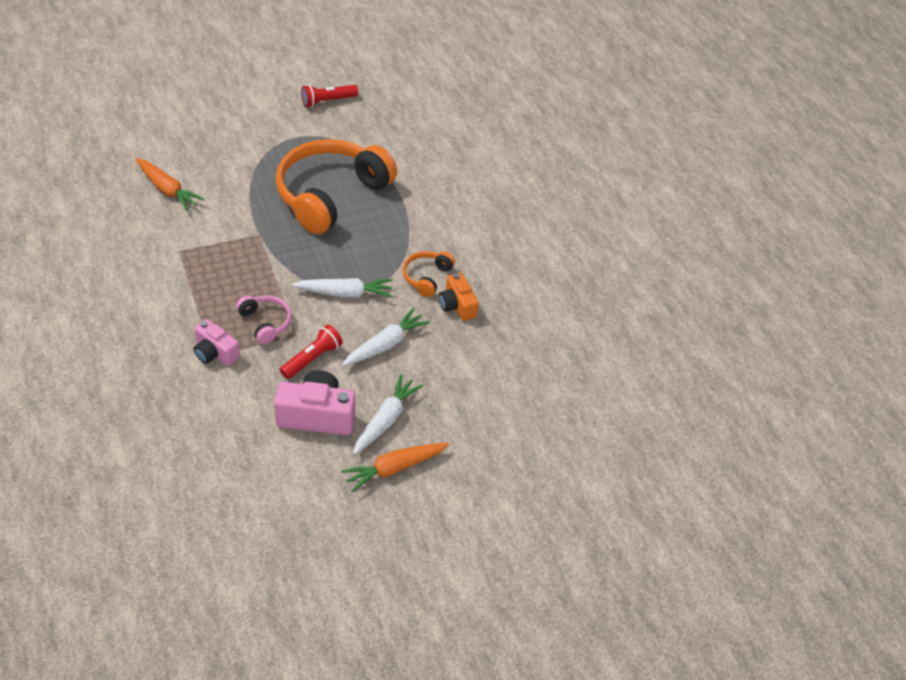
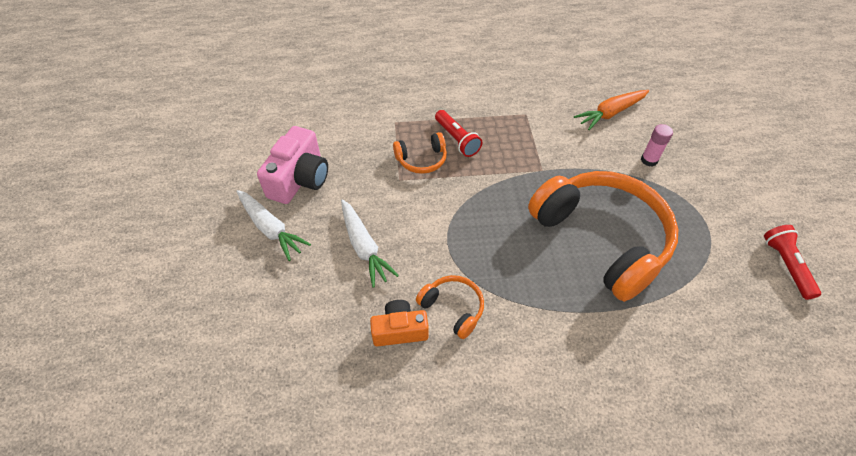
camera: 110 degrees right, 5 degrees up
(215, 353) = (396, 124): pink camera -> none
(230, 166) = (649, 160): none -> pink glue stick
(265, 323) = (422, 160): pink headphones -> orange headphones
(312, 359) = (366, 186): red flashlight -> red flashlight (457, 139)
(345, 293) = (445, 226): white carrot -> none
(394, 468) = (214, 224): orange carrot -> none

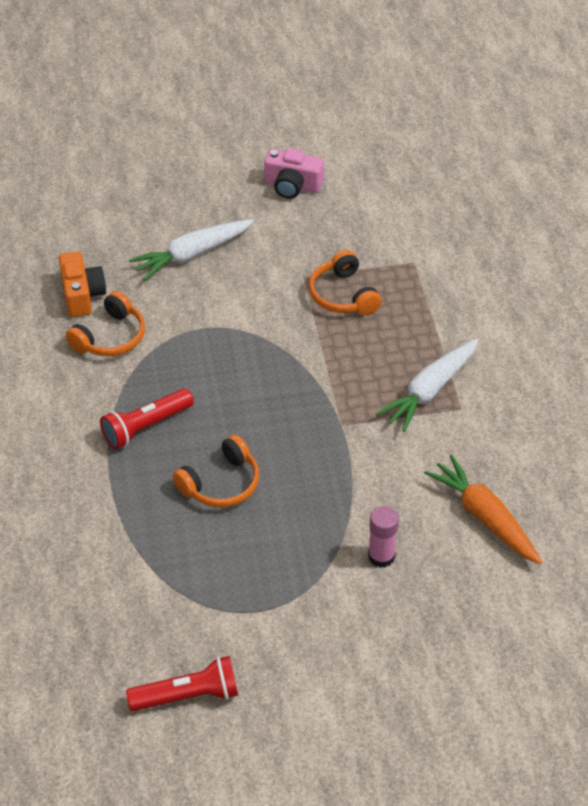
camera: 85 degrees right, 5 degrees down
(271, 229) = (213, 175): white carrot -> white carrot (429, 391)
(299, 179) = (292, 186): pink camera -> pink camera, size x0.64
(457, 139) = (389, 329): red flashlight -> red flashlight (146, 427)
(602, 239) = (221, 484): orange headphones -> orange headphones, size x0.44

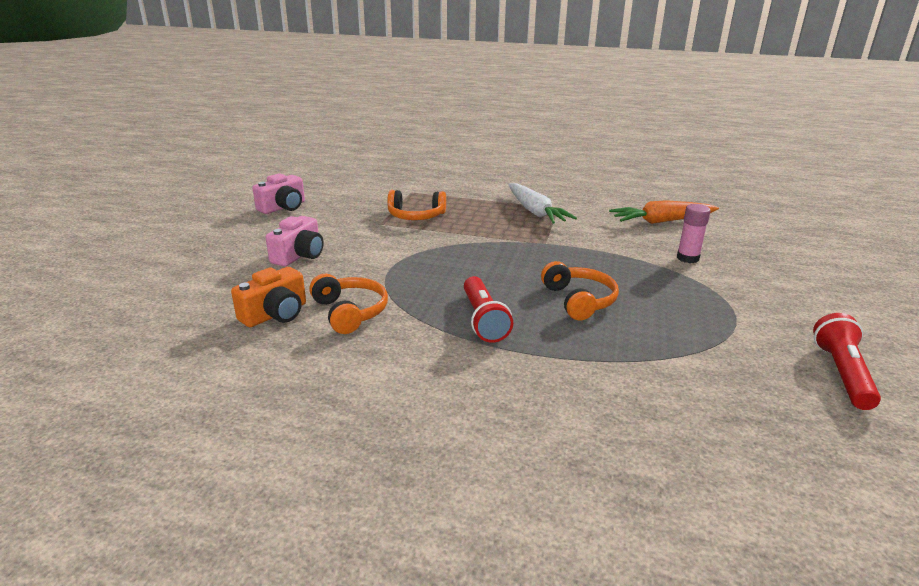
camera: 65 degrees left, 20 degrees down
(82, 295) = (275, 314): orange camera -> orange camera turned 120 degrees clockwise
(191, 255) = (299, 255): white carrot -> pink camera

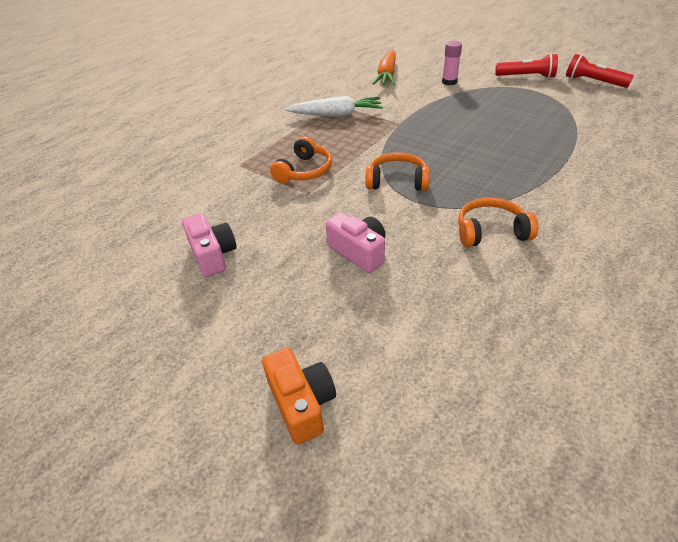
camera: 65 degrees left, 15 degrees up
(275, 314) = (484, 276): orange camera -> orange camera (301, 403)
(483, 320) = (517, 171): red flashlight -> red flashlight (526, 76)
(579, 300) = (498, 130): orange headphones -> orange headphones (397, 181)

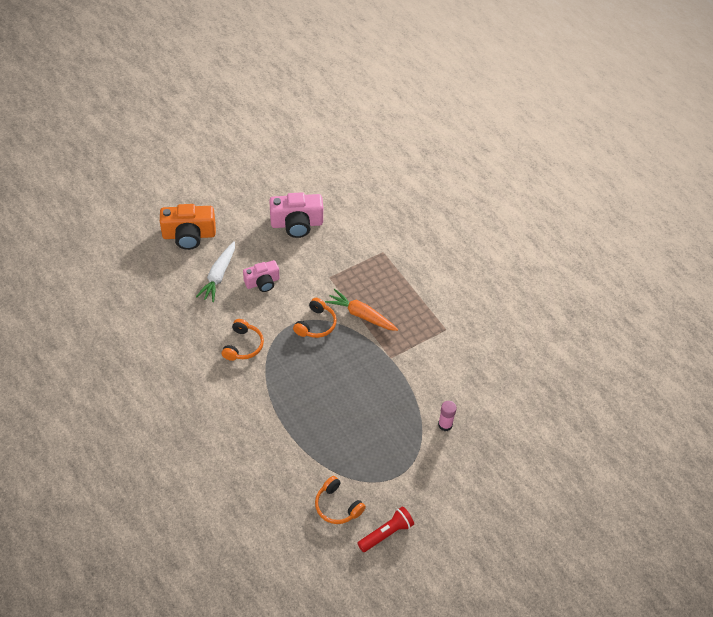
camera: 105 degrees right, 10 degrees up
(213, 255) = (296, 224): pink camera -> pink camera, size x1.57
(301, 403) = (189, 235): orange camera -> orange camera, size x1.57
(304, 171) = (355, 282): orange headphones -> orange headphones (337, 506)
(337, 114) = (426, 324): white carrot -> white carrot (218, 276)
(387, 75) = (484, 386): orange carrot -> orange carrot (361, 315)
(526, 76) = (425, 489): red flashlight -> none

